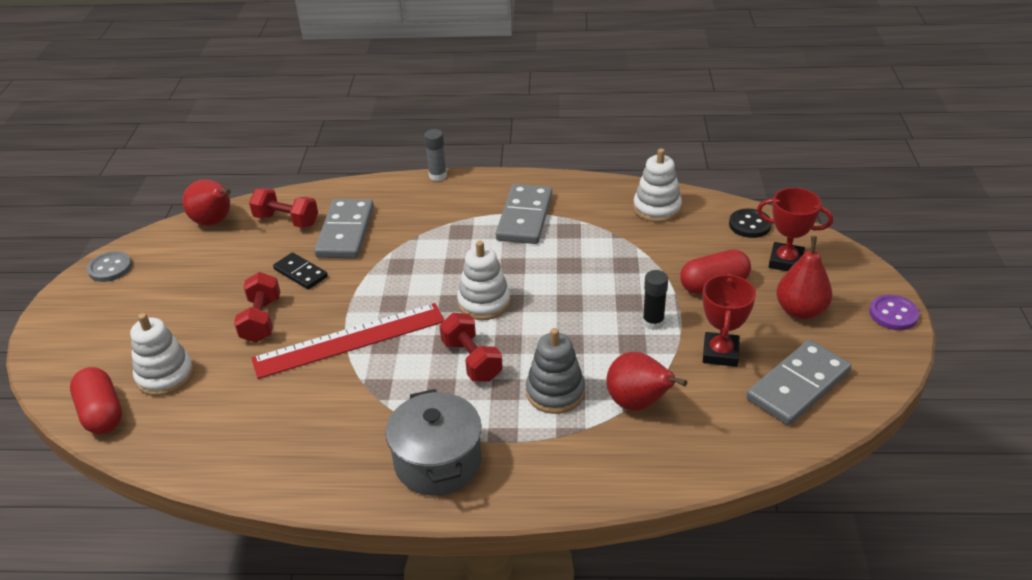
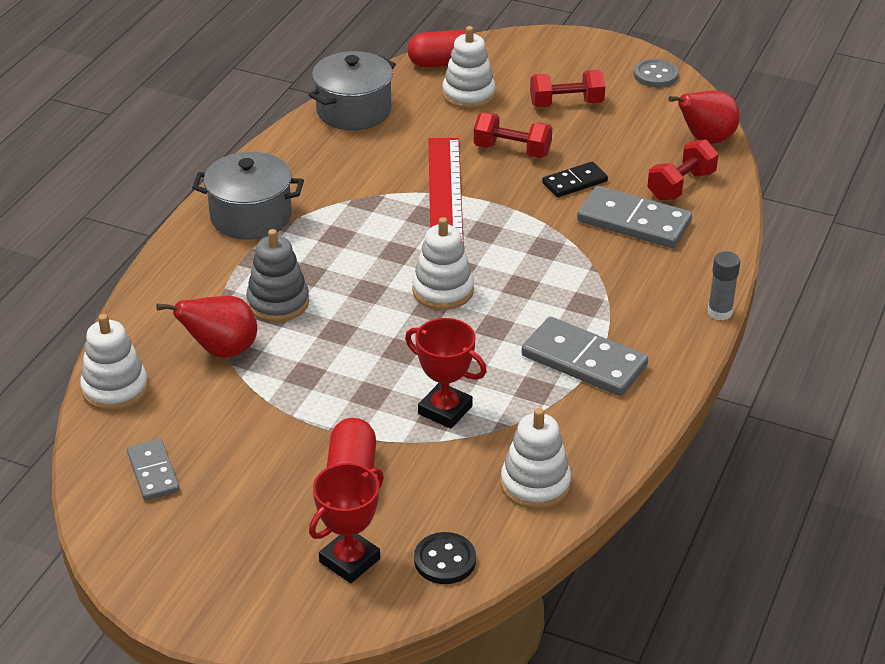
camera: 110 degrees right, 0 degrees up
(215, 453) = (354, 111): none -> grey pot
(472, 360) = (361, 262): red dumbbell -> red dumbbell (566, 104)
(653, 322) = (325, 401): black glue stick -> none
(720, 353) = (242, 434): red trophy -> red trophy (445, 410)
(732, 452) = (115, 389): none -> white stacking toy
(798, 386) = (153, 472): grey domino -> grey domino, size x0.59
(800, 311) = (256, 530): red pear -> none
(893, 314) = (189, 612): purple button -> none

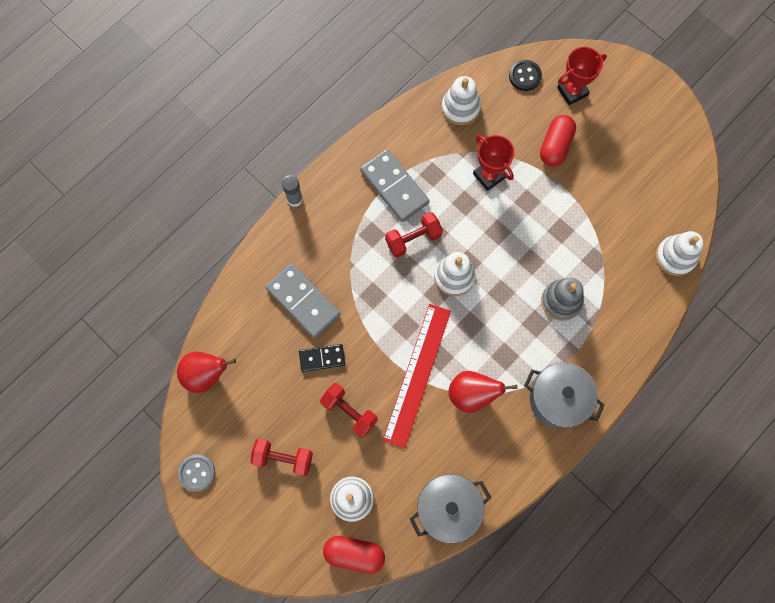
camera: 160 degrees left, 35 degrees up
(153, 472) = (663, 183): grey domino -> none
(221, 350) = (606, 268): red pear -> red pear (472, 394)
(681, 185) = (252, 328): red dumbbell -> red dumbbell (413, 239)

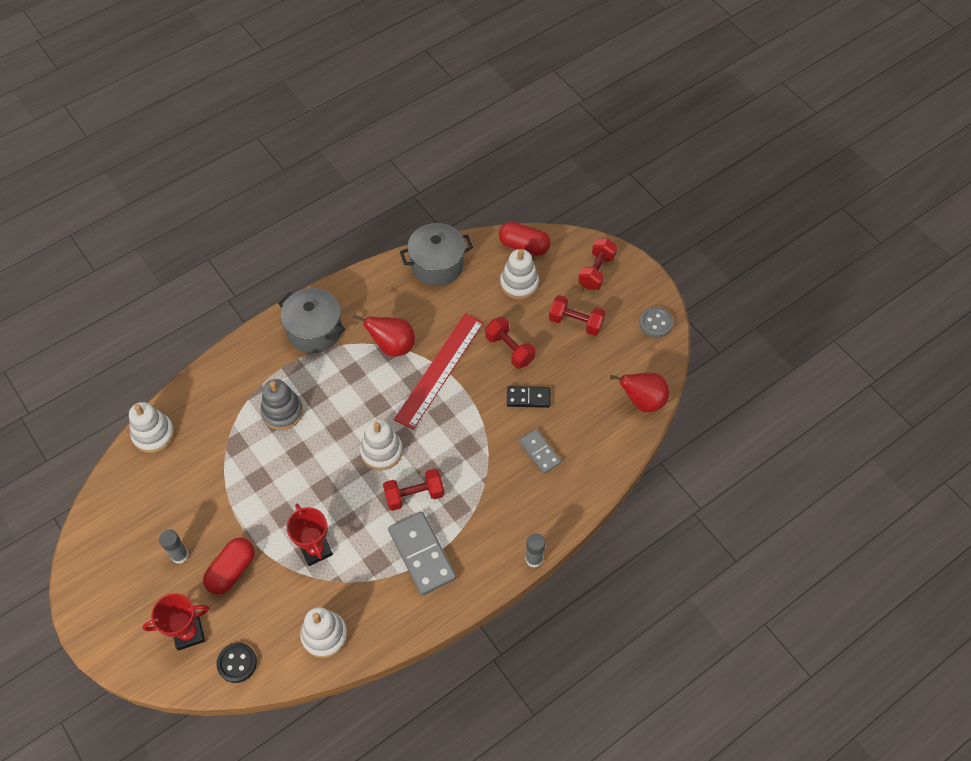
camera: 170 degrees left, 15 degrees down
(267, 532) = (596, 271): none -> red dumbbell
(303, 301) = (539, 452): grey domino -> grey domino, size x0.59
(605, 151) = (180, 555): none -> grey glue stick

